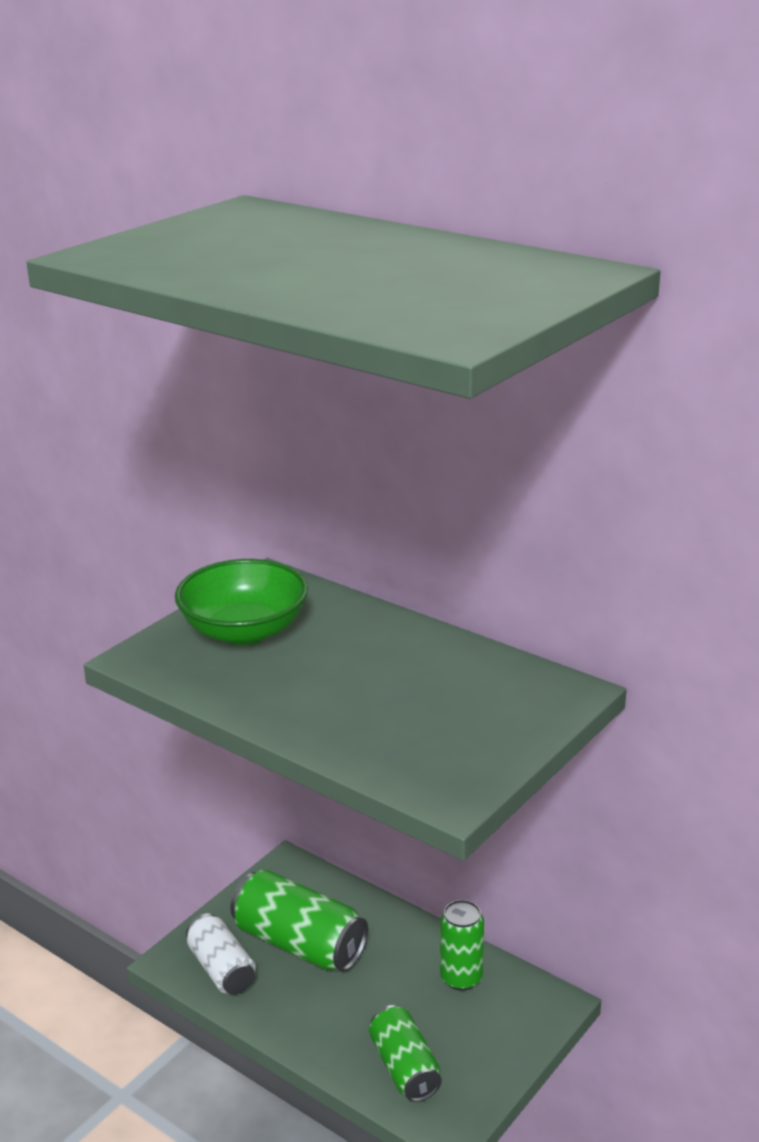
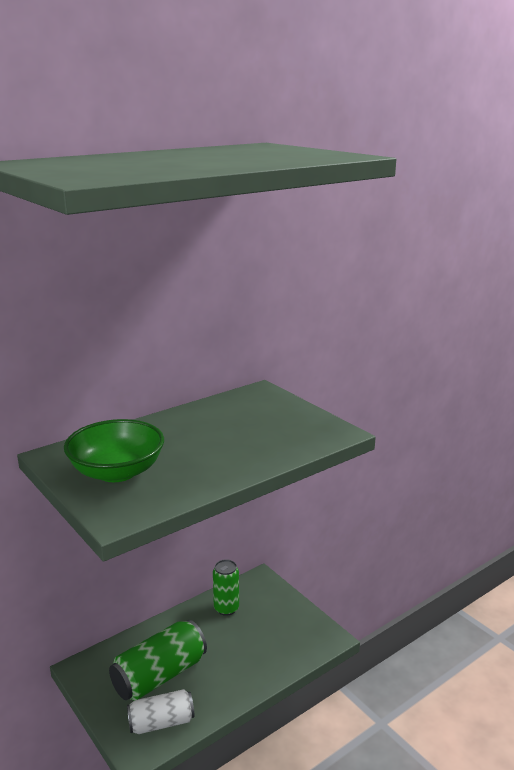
camera: 75 degrees left, 5 degrees down
(404, 1068) = (283, 646): green can -> none

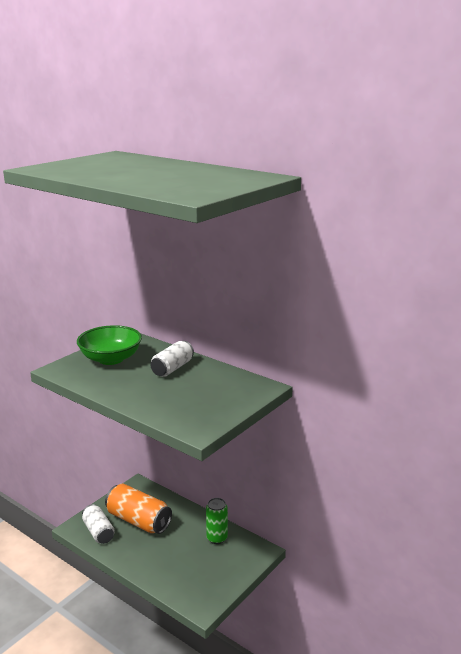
camera: 75 degrees right, 0 degrees up
(160, 676) = (138, 521): green can -> orange can
(180, 432) = (172, 368): none -> white can

